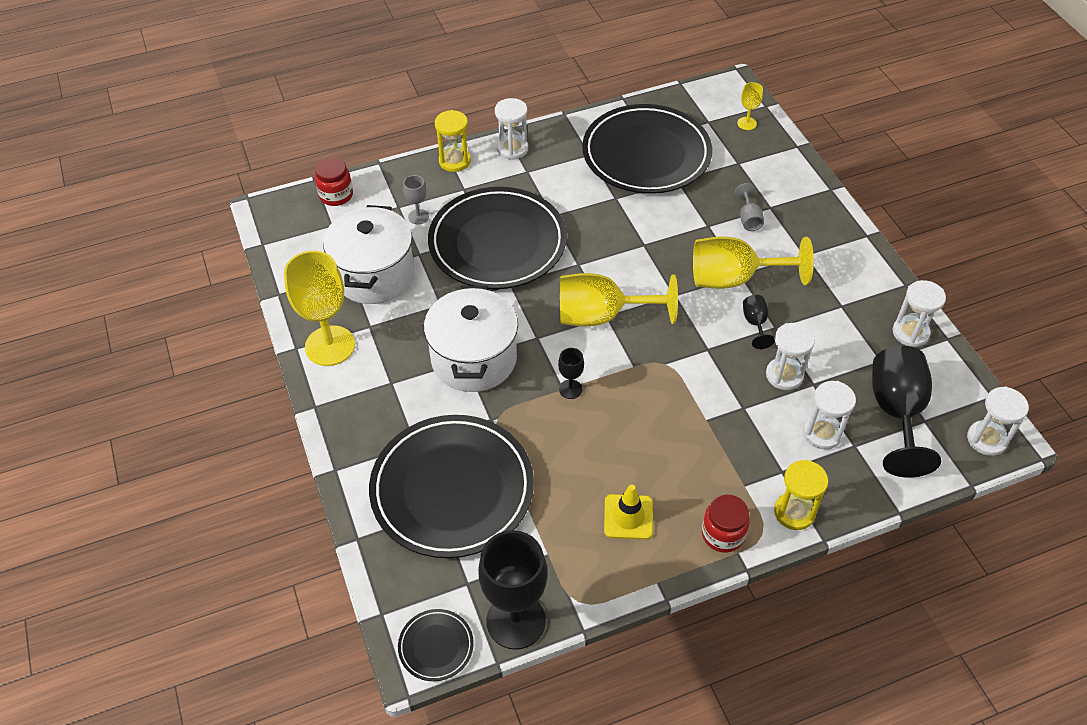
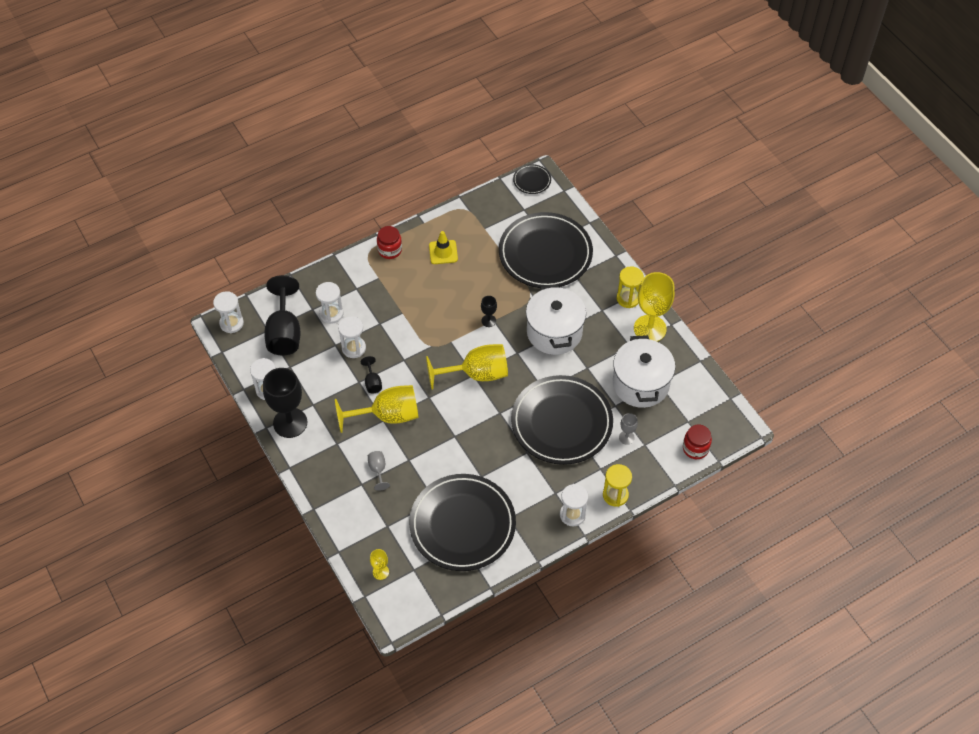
camera: 170 degrees right, 5 degrees up
(516, 621) = (494, 196): black goblet -> black goblet (290, 423)
(794, 512) = (350, 267): yellow hourglass -> yellow hourglass (628, 298)

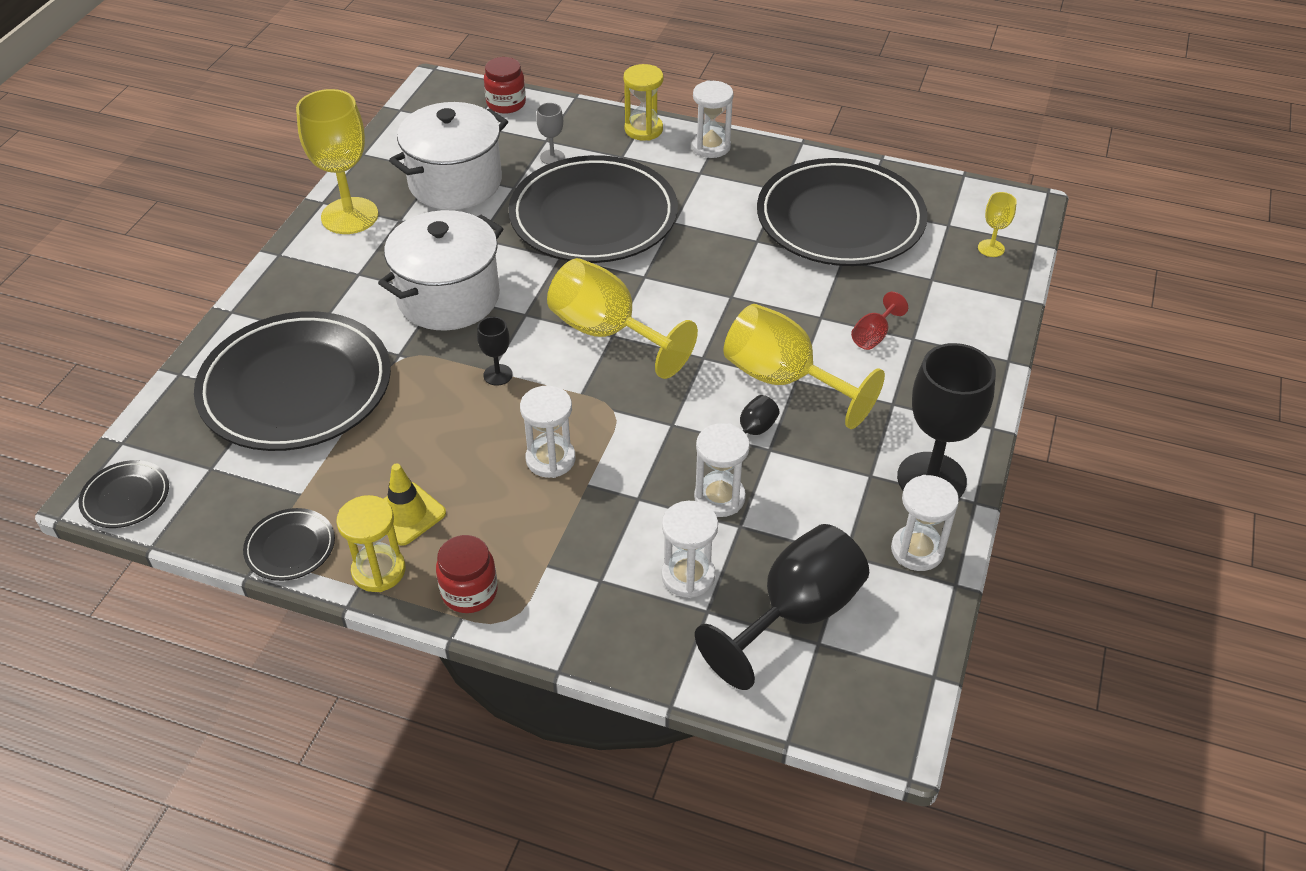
camera: 130 degrees left, 10 degrees down
(231, 323) = (867, 712): white hourglass -> white hourglass (550, 459)
(378, 470) = (873, 335): grey goblet -> red goblet
(460, 213) = (290, 547): none -> black plate
(628, 298) = (311, 259): yellow hourglass -> yellow hourglass (378, 570)

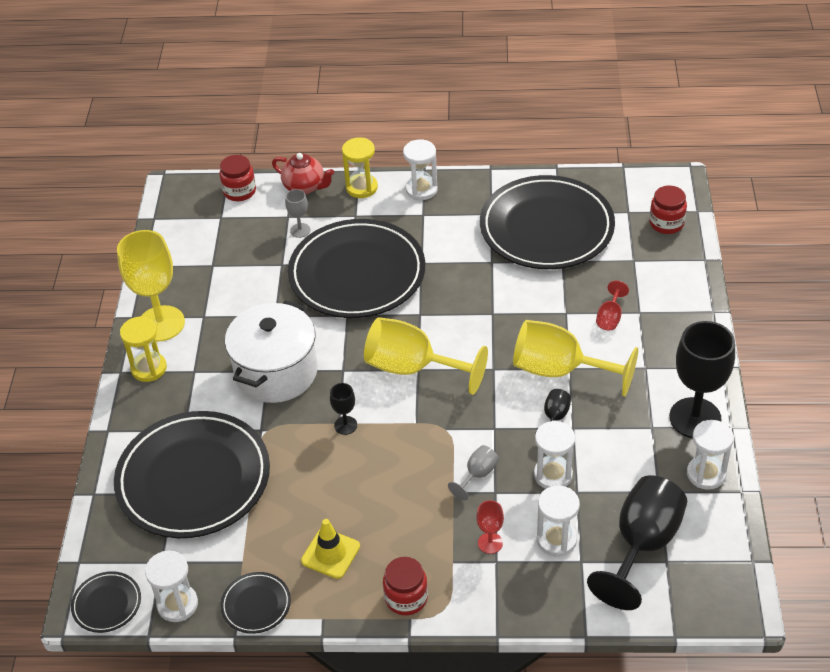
camera: 15 degrees left, 0 degrees up
(378, 570) = (331, 602): yellow hourglass -> yellow hourglass (149, 368)
(455, 182) = (232, 272): white pot -> none
(550, 459) = (417, 481): white hourglass -> white hourglass (177, 604)
(580, 115) = (305, 187): none -> red teapot
(603, 556) = (490, 543): none -> red goblet
(626, 472) = (477, 475): none -> grey goblet
(991, 248) = (666, 223): yellow goblet -> red jar

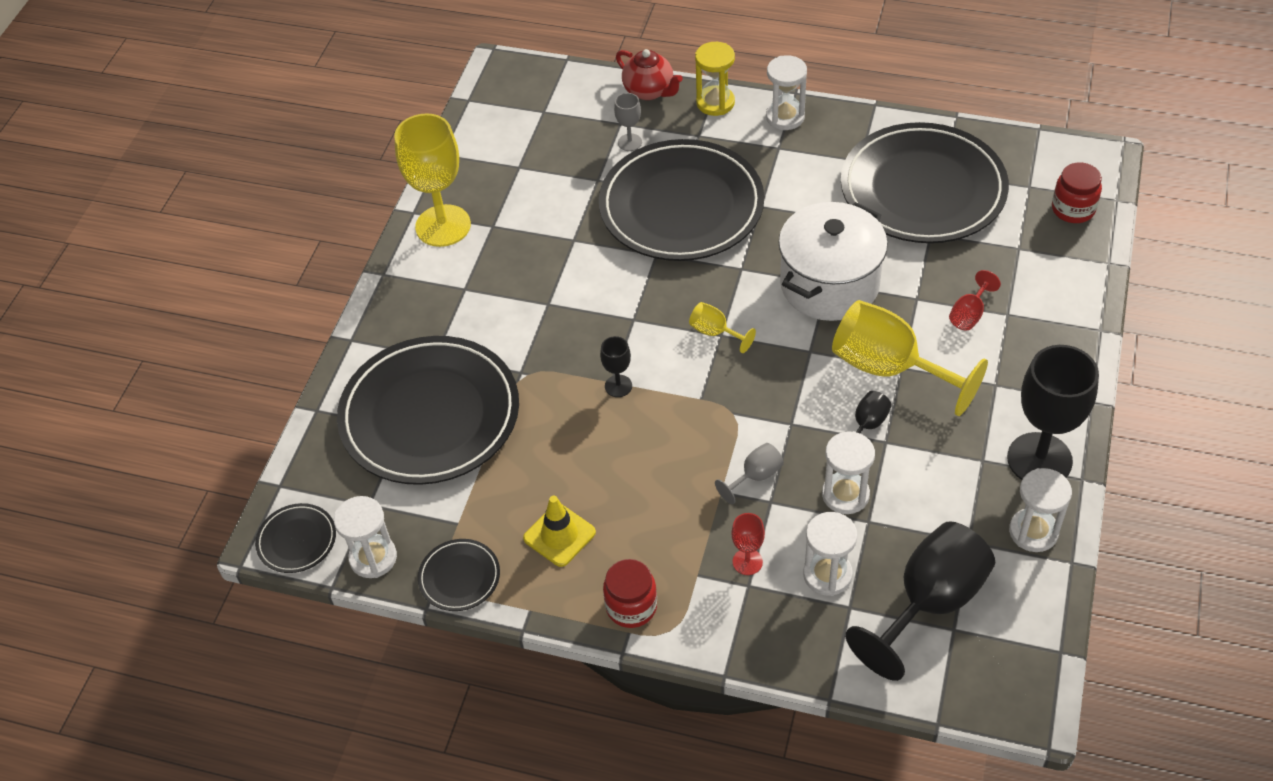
camera: 15 degrees right, 5 degrees up
(149, 368) = (415, 276): yellow hourglass -> none
(239, 191) = (573, 84): red jar -> none
(276, 372) = (556, 307): white pot -> white pot (829, 285)
(413, 368) = (715, 332): yellow goblet -> yellow goblet, size x0.46

